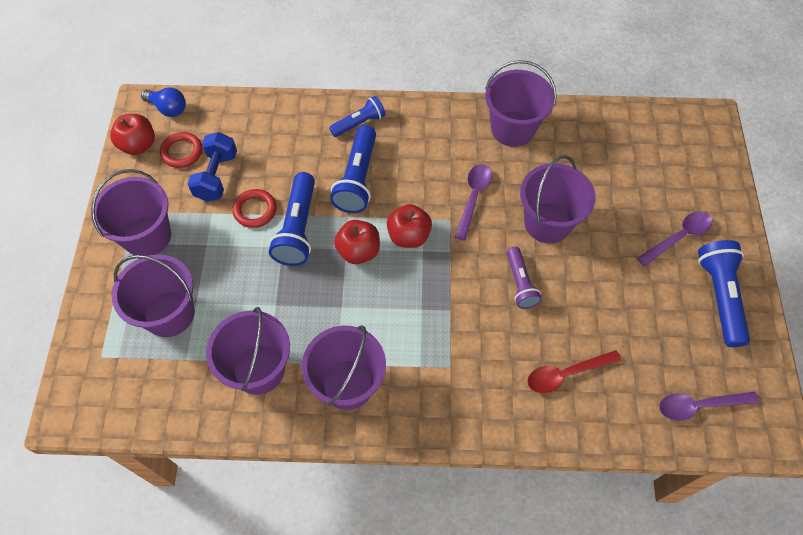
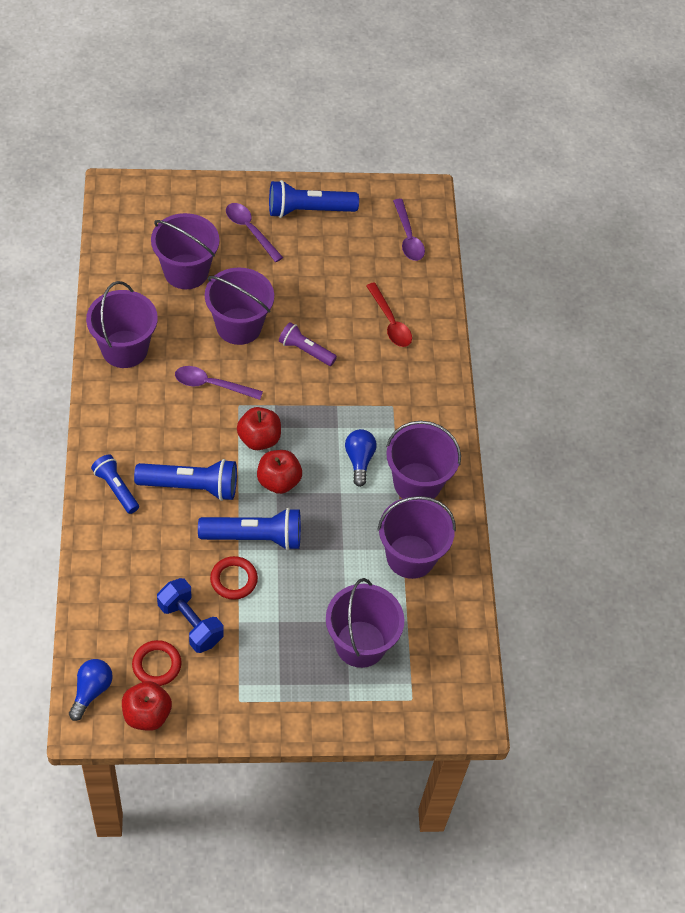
camera: 100 degrees left, 5 degrees down
(147, 236) = (271, 682): purple bucket -> purple bucket (186, 271)
(216, 176) = (190, 623): blue dumbbell -> blue dumbbell turned 45 degrees clockwise
(379, 327) = (359, 460): none -> blue light bulb
(520, 283) = (305, 350): purple flashlight -> purple flashlight turned 135 degrees counterclockwise

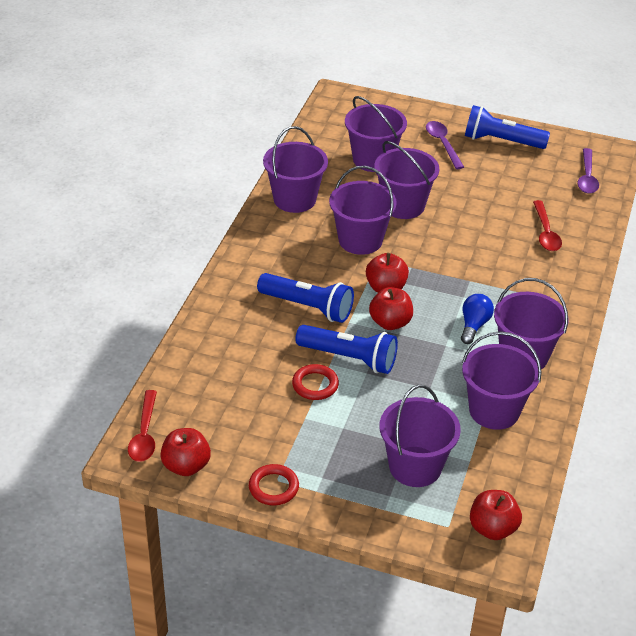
camera: 25 degrees right, 15 degrees down
(91, 691) = (144, 434): blue light bulb -> red spoon
(116, 488) = (240, 292): blue flashlight -> none
(157, 665) = (213, 430): red ring -> red ring (273, 487)
(190, 623) = (259, 407): blue dumbbell -> none
(212, 385) = (360, 240): purple spoon -> purple bucket
(305, 350) = (457, 235): purple flashlight -> none
(451, 688) = (492, 528): none -> red apple

